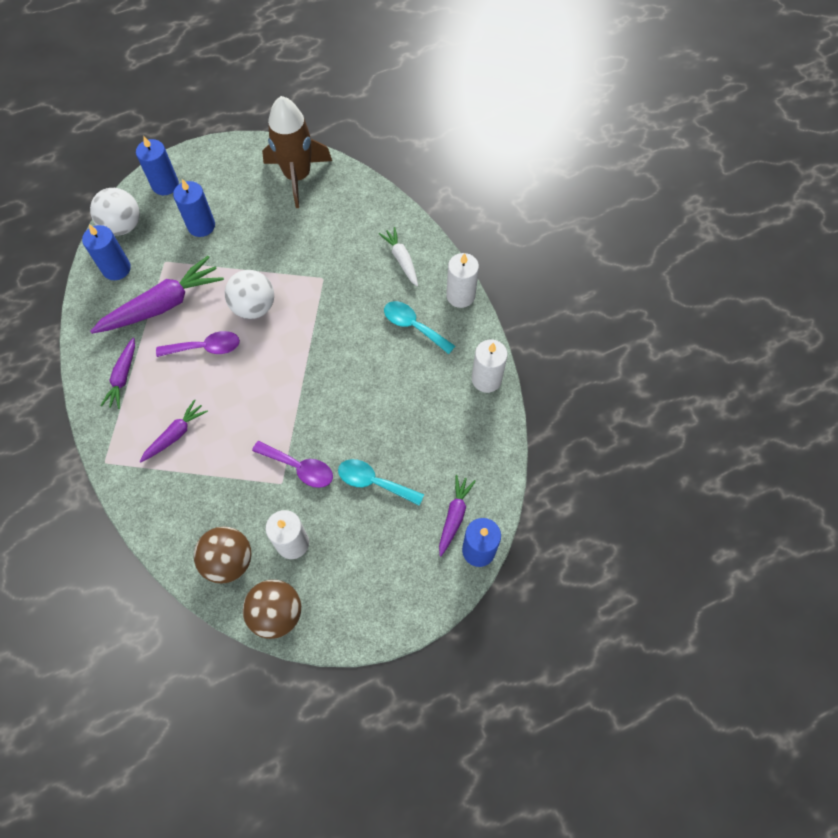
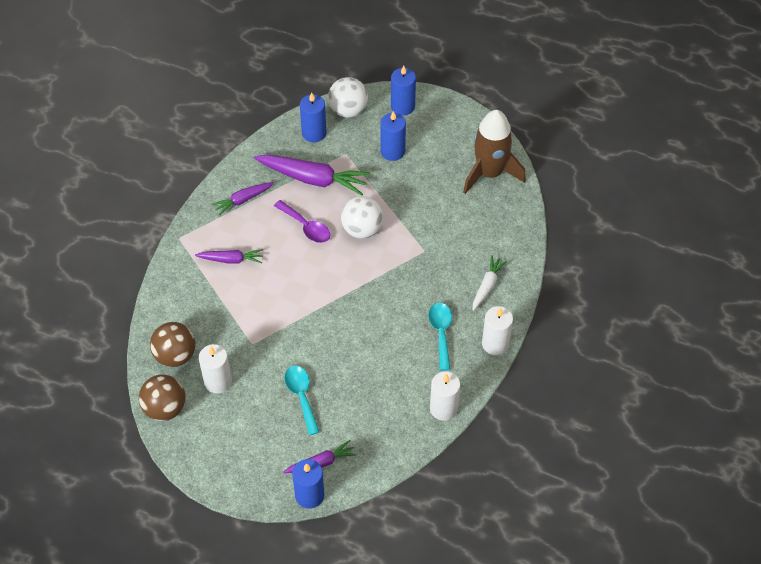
camera: 50 degrees right, 10 degrees down
(299, 467) = (272, 346): purple spoon -> none

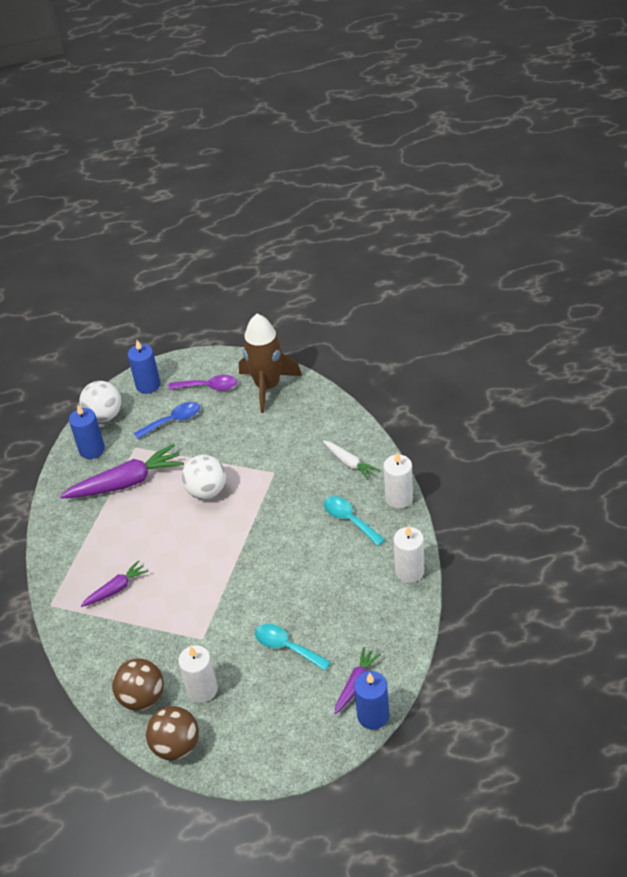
camera: 35 degrees left, 10 degrees down
(243, 200) = (80, 538): purple carrot -> none
(306, 227) = (157, 520): purple spoon -> purple spoon (209, 387)
(392, 151) = (173, 421): blue candle -> blue spoon
(487, 286) = (349, 463): white carrot -> white carrot turned 150 degrees clockwise

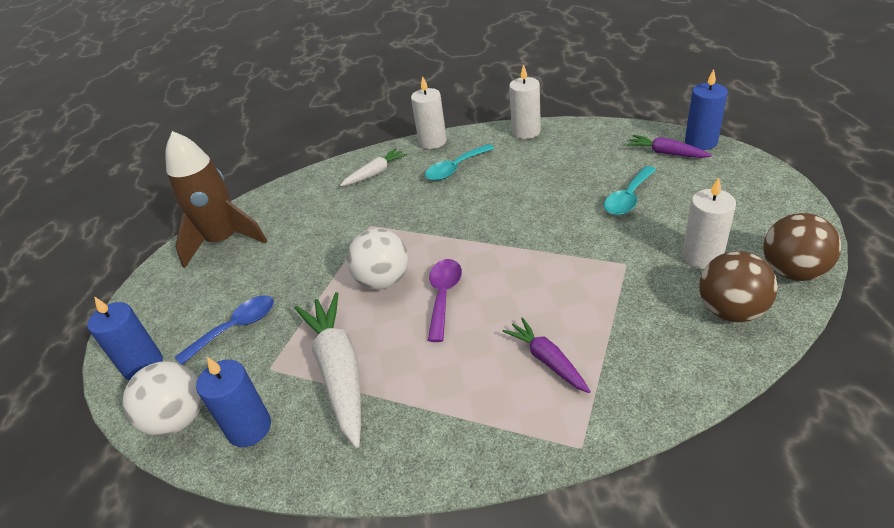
camera: 85 degrees left, 5 degrees down
(126, 482) = (339, 371): purple carrot -> white carrot
(173, 421) = (236, 328): blue spoon -> blue spoon turned 75 degrees clockwise
(209, 387) = (190, 295): purple spoon -> purple spoon (443, 296)

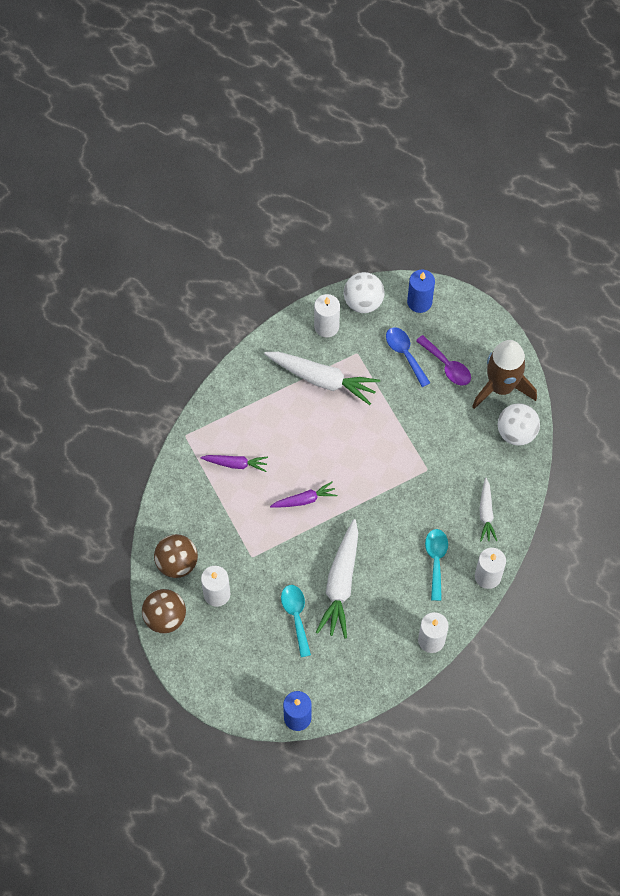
camera: 125 degrees right, 25 degrees up
(236, 328) = (405, 354): blue spoon -> blue spoon turned 150 degrees clockwise
(249, 428) = (326, 326): blue candle -> white candle
(383, 280) = (367, 440): white ball -> white ball (516, 432)
(443, 296) = (323, 458): purple spoon -> purple spoon (447, 366)
(556, 196) = (341, 584): none -> white carrot
(666, 153) = (310, 685): purple carrot -> purple carrot (304, 500)

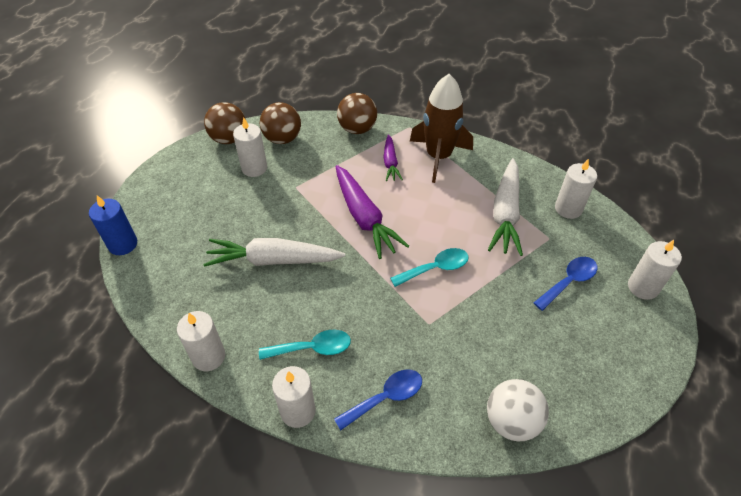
camera: 80 degrees right, 15 degrees down
(178, 487) = (357, 129): none -> brown ball
(296, 616) = (234, 228): turquoise spoon -> turquoise spoon (435, 268)
(304, 500) = (364, 217): purple carrot -> purple carrot, size x1.81
(363, 302) = (613, 235): white ball -> none
(419, 302) = (643, 287): blue candle -> white candle
(447, 366) = (573, 327): purple spoon -> none
(486, 513) = (385, 397): white carrot -> blue spoon
(501, 387) = (570, 393): brown rocket -> brown rocket (438, 157)

